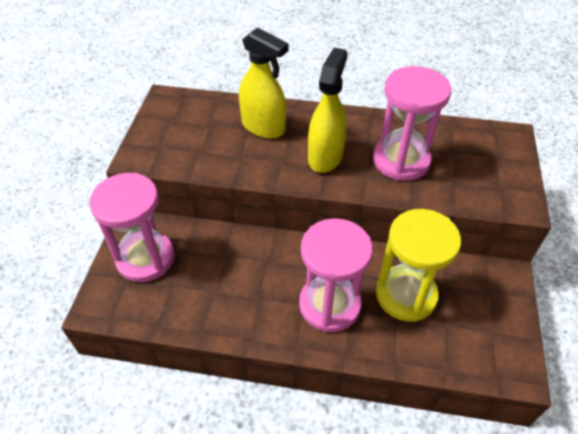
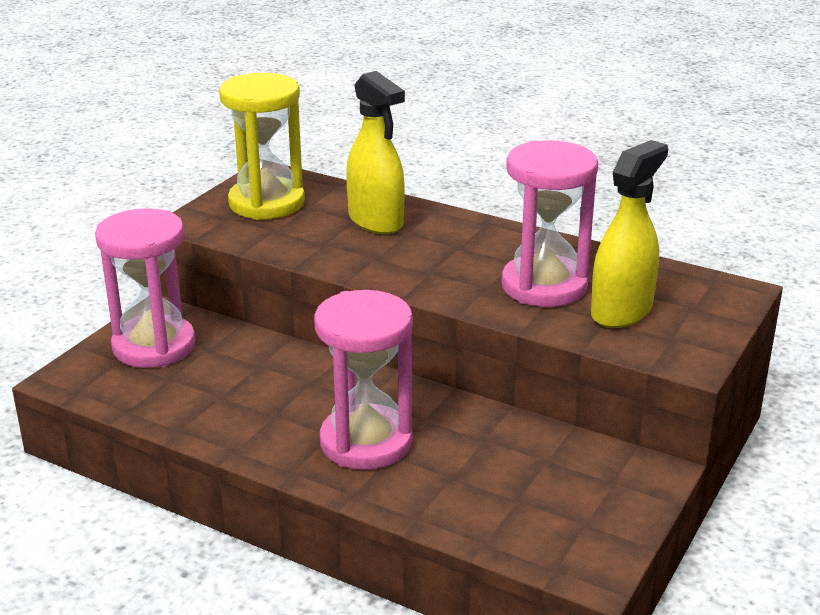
camera: 20 degrees right, 20 degrees down
(325, 156) = (439, 263): yellow spray bottle -> yellow spray bottle (621, 311)
(406, 295) = (482, 457): yellow hourglass -> yellow hourglass (266, 203)

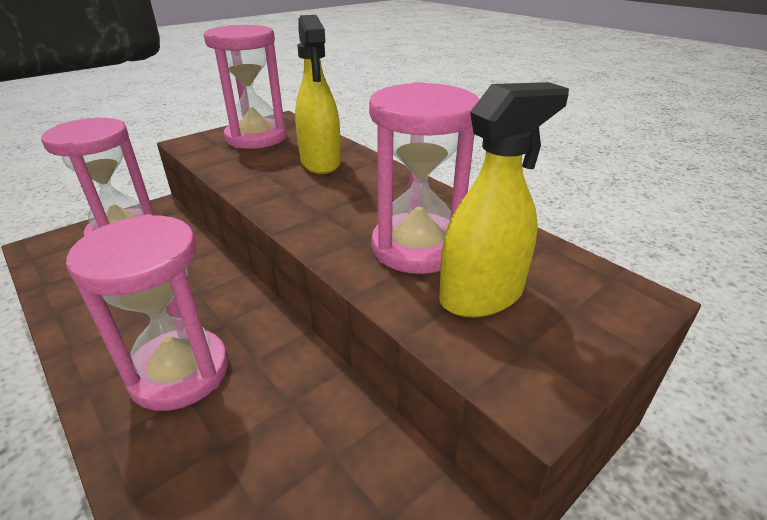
camera: 20 degrees right, 5 degrees up
(266, 203) = (256, 138): yellow hourglass -> pink hourglass

